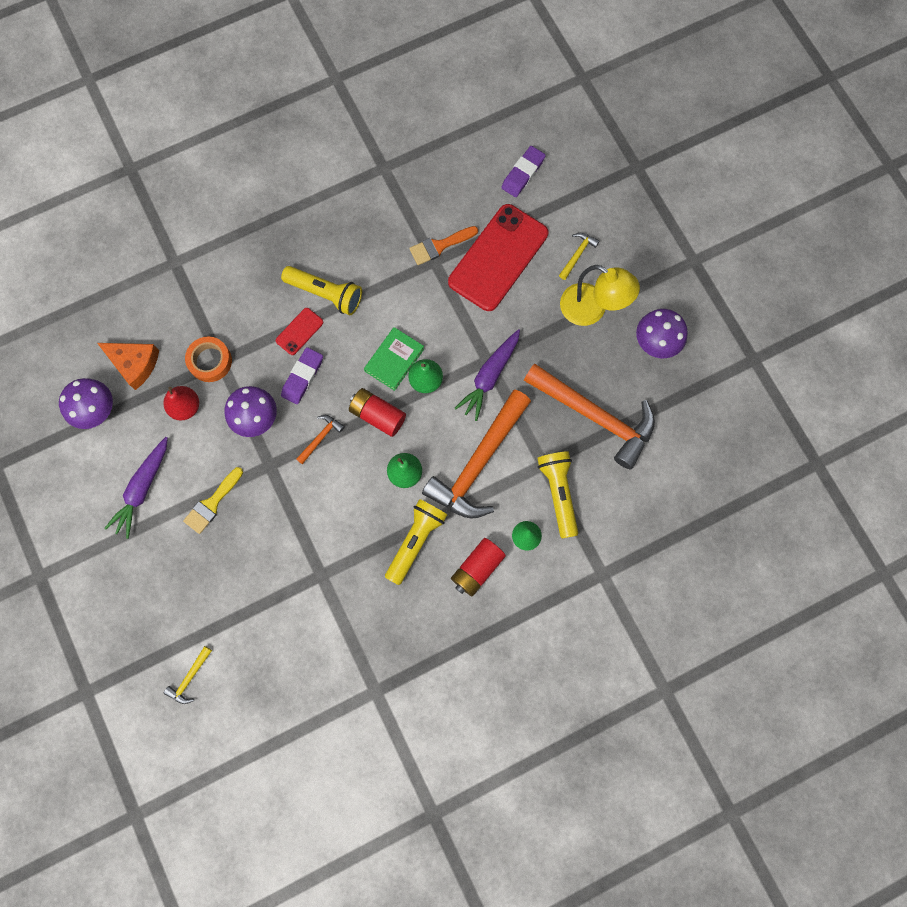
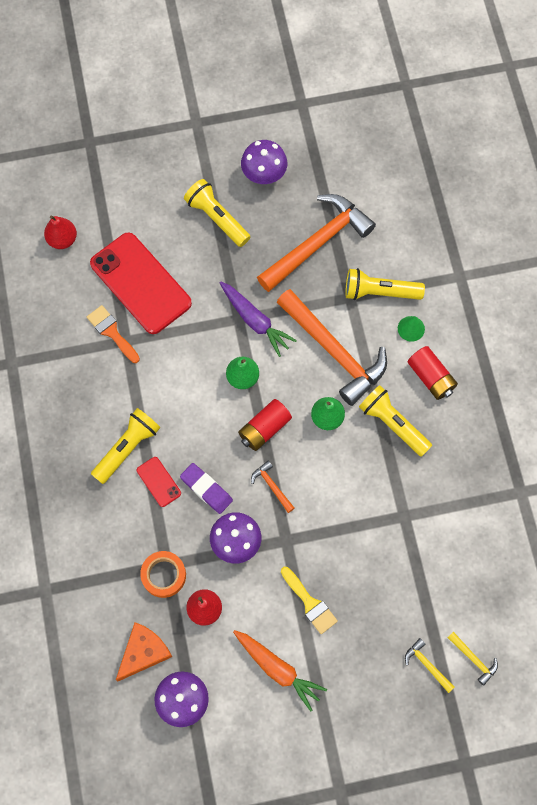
camera: 75 degrees left, 5 degrees down
(142, 489) = (278, 669): purple carrot -> orange carrot
(394, 360) = (214, 401): green book -> none
(439, 246) = (111, 332): orange brush -> orange brush turned 150 degrees clockwise
(523, 174) = (62, 239): purple eraser -> red pear
(577, 254) = (159, 215): yellow hammer -> yellow hammer (427, 665)
(591, 310) = (217, 218): yellow lamp -> yellow flashlight

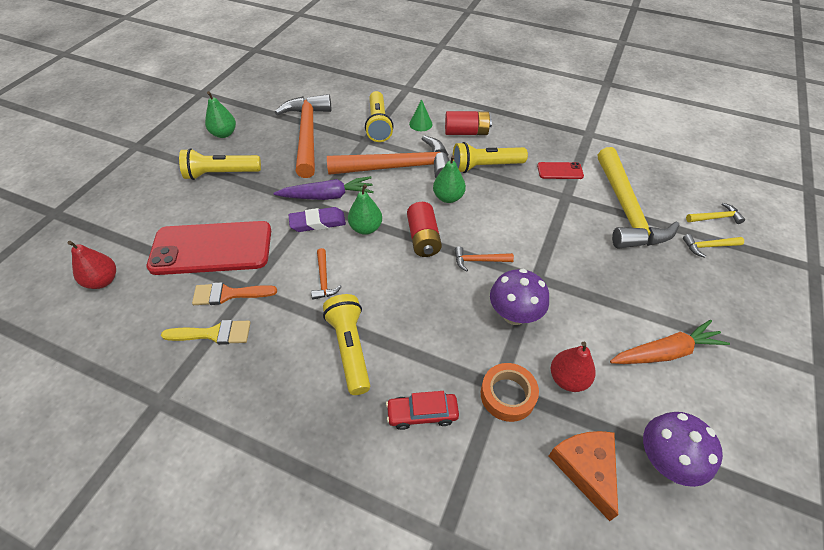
camera: 55 degrees left, 20 degrees down
(112, 528) = (422, 414): none -> red car
(159, 482) = (406, 342): red phone -> red phone (560, 171)
(171, 386) = (324, 279): none -> orange hammer
(206, 489) = (444, 308): purple eraser -> purple eraser (317, 222)
(264, 175) = (224, 134): purple mushroom -> green pear
(310, 603) = (609, 292): yellow brush -> yellow brush (214, 333)
(380, 292) = (378, 124): yellow flashlight -> yellow flashlight turned 45 degrees counterclockwise
(424, 576) = (626, 210): none -> yellow hammer

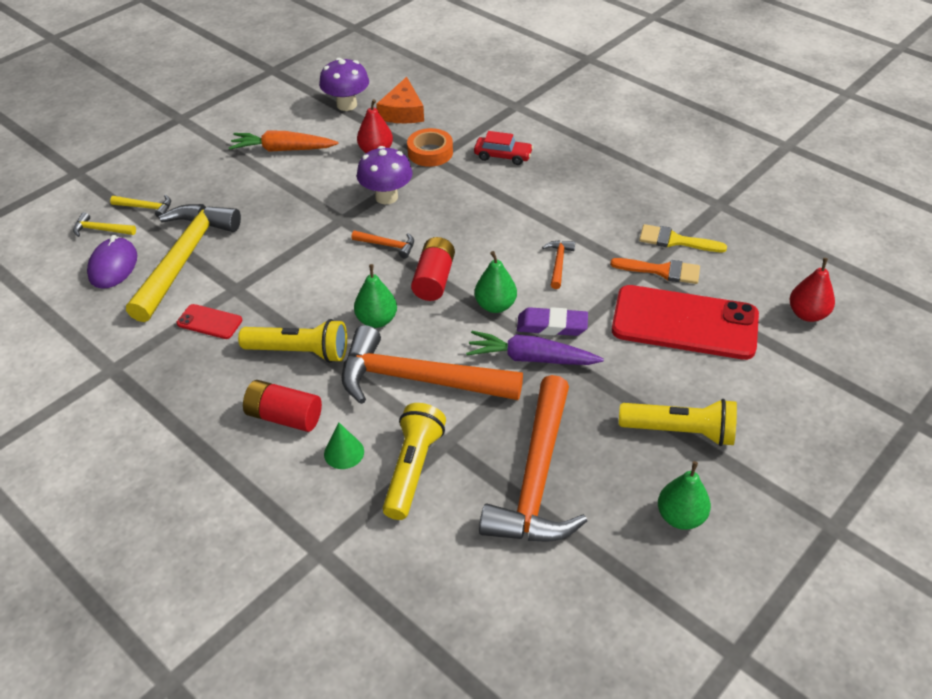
camera: 160 degrees left, 5 degrees down
(350, 348) = (547, 204): yellow flashlight -> none
(668, 192) = (113, 266): none -> purple mouse

